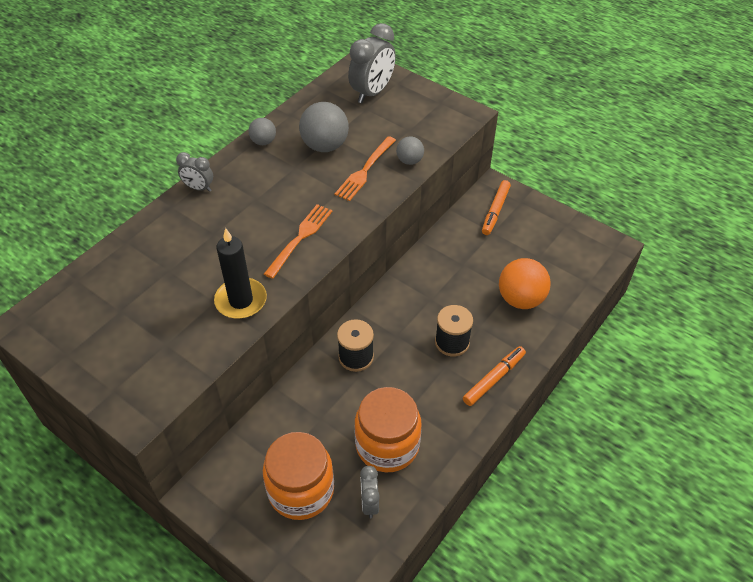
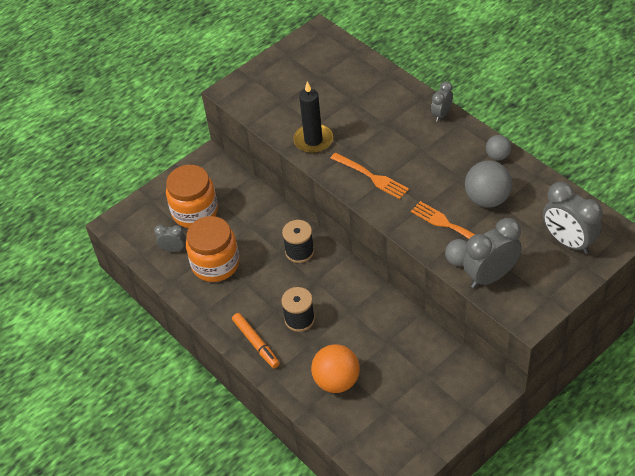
camera: 105 degrees right, 0 degrees up
(424, 138) = (490, 276): none -> grey clock
(495, 211) = (455, 382): orange marker -> none

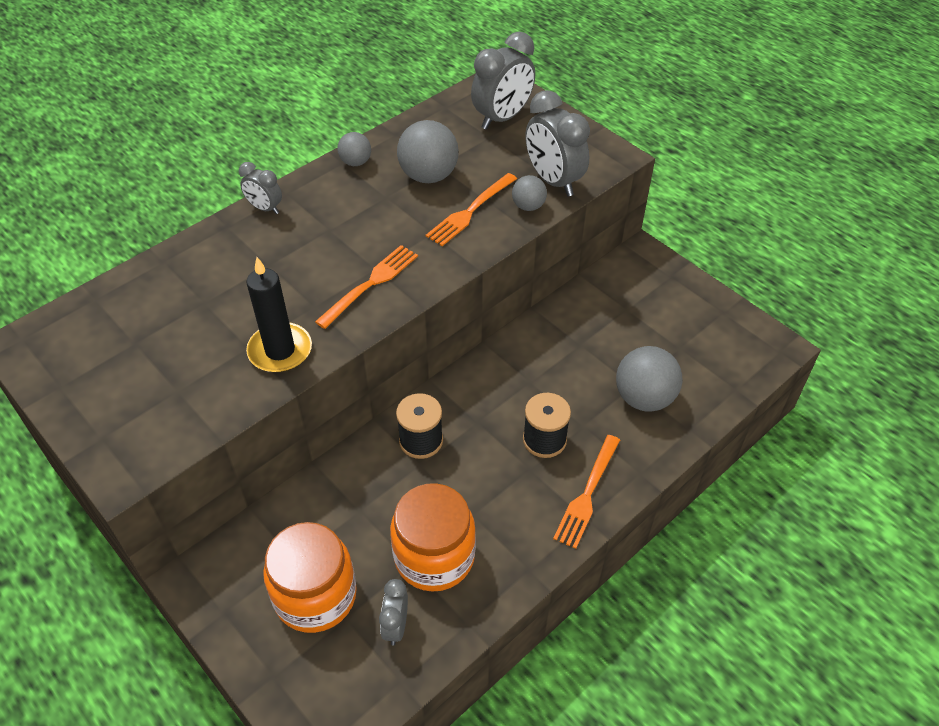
camera: 95 degrees left, 0 degrees up
(256, 343) = (587, 494): orange marker -> orange fork
(336, 381) = (644, 398): orange ball -> grey ball

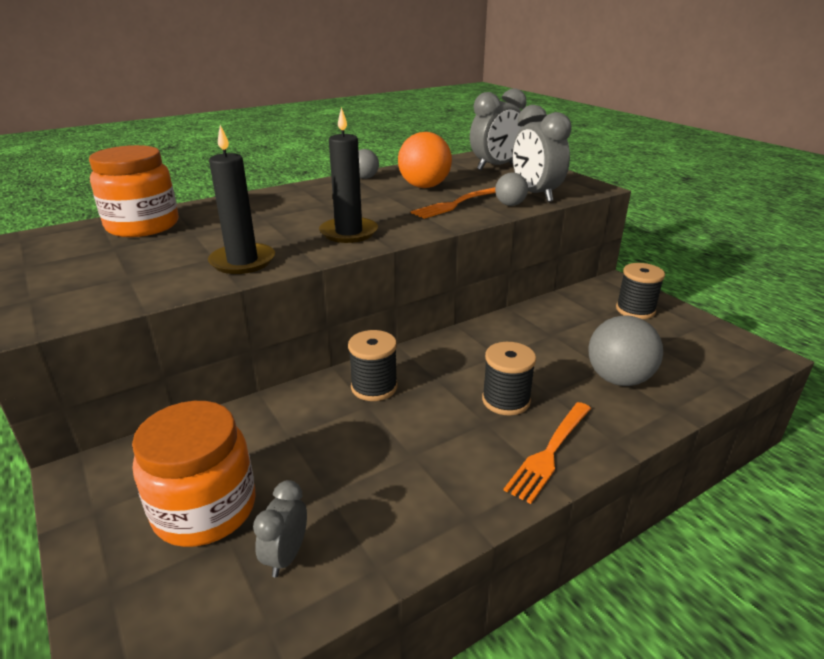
camera: 10 degrees right, 20 degrees down
(265, 208) = (278, 192): grey clock -> none
(370, 284) = (349, 233): orange fork -> black candle
(428, 176) = (424, 186): grey ball -> orange ball
(434, 556) = (357, 489): orange jar -> orange jar (143, 226)
(661, 296) = (635, 310): none -> black spool

